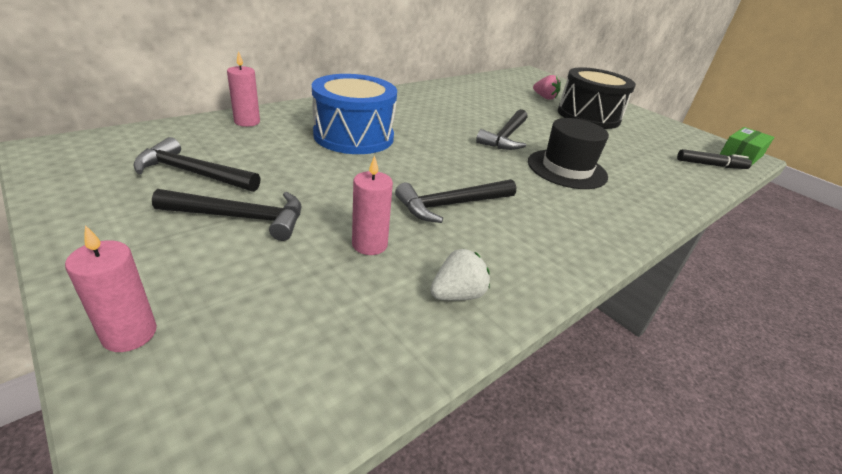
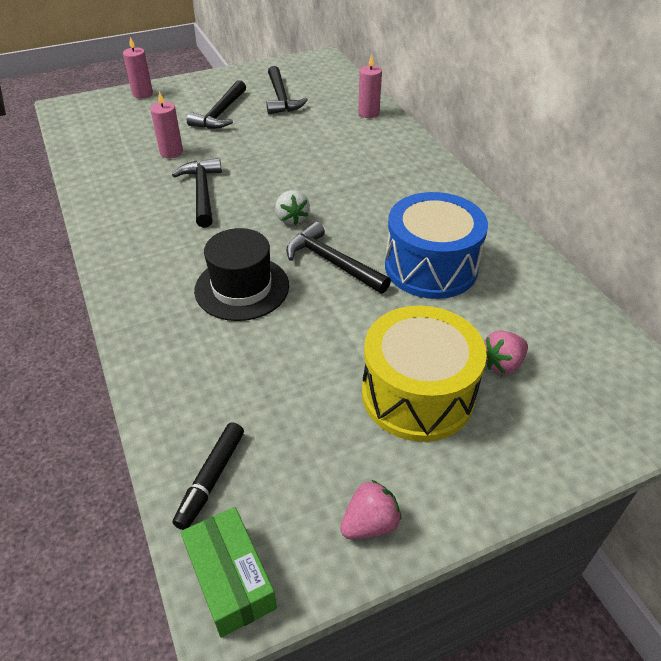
camera: 110 degrees right, 10 degrees up
(193, 173) = (281, 98): black hammer -> black hammer turned 135 degrees clockwise
(353, 136) = (338, 160): blue drum -> blue drum (431, 267)
(457, 294) = (107, 176): white strawberry -> white strawberry (292, 219)
(588, 116) = (417, 394): black drum -> yellow drum
(670, 128) = (370, 524): none -> pink strawberry

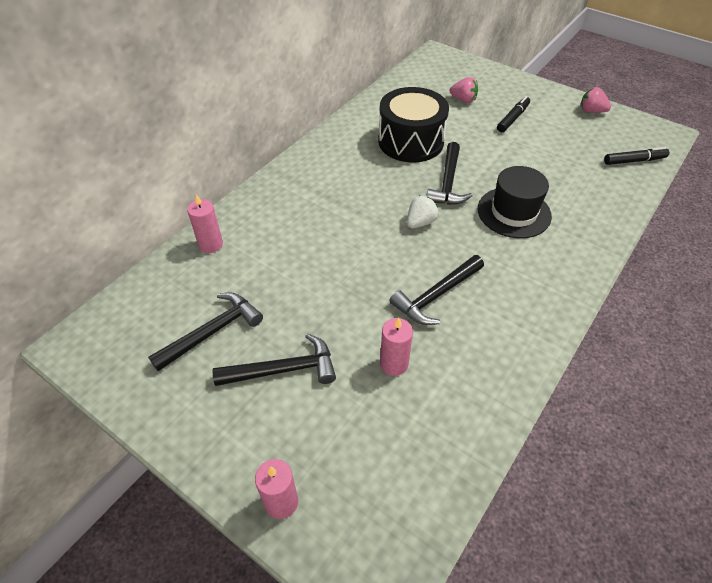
camera: 120 degrees left, 5 degrees up
(230, 578) = (659, 136): green box -> none
(417, 394) = (512, 118): yellow drum -> black marker
(431, 267) = (411, 141): blue drum -> black drum

